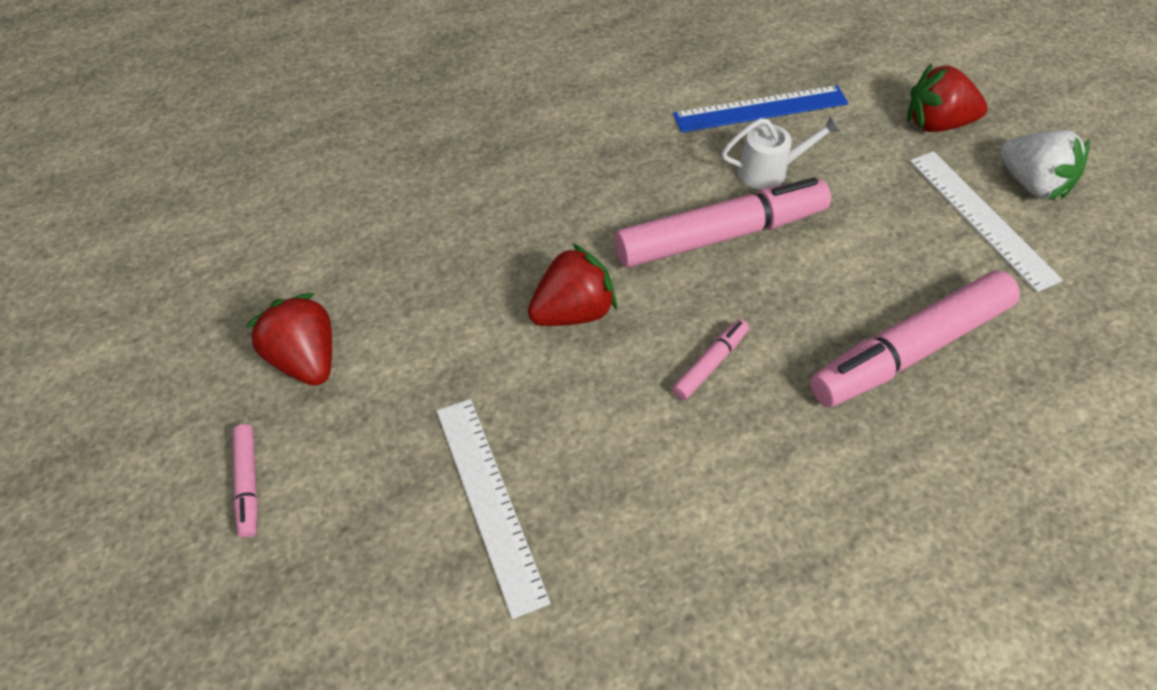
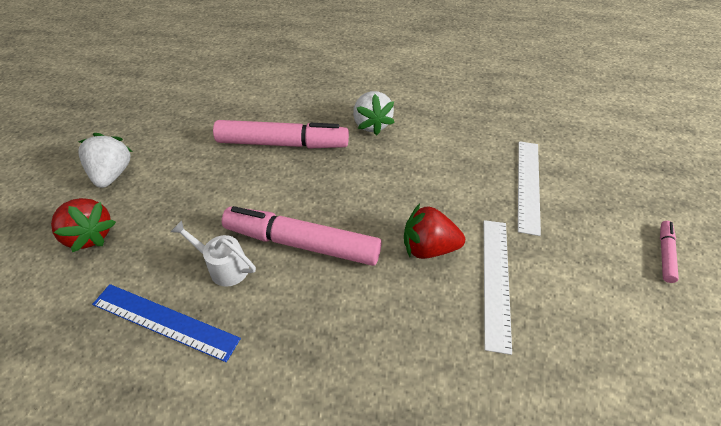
camera: 145 degrees left, 5 degrees down
(305, 359) = (620, 311): red strawberry -> none
(710, 364) = (377, 184): pink marker -> none
(828, 478) = (371, 124): none -> white strawberry
(981, 218) = (164, 173): white ruler -> white ruler (495, 280)

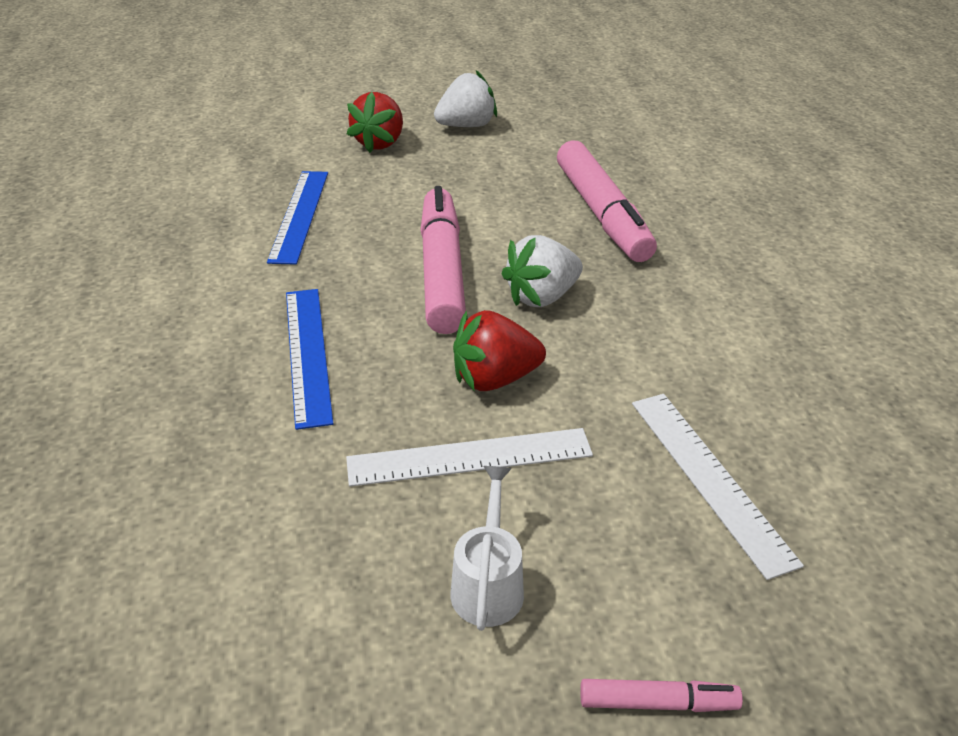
camera: 70 degrees right, 10 degrees down
(224, 266) = (380, 228): white watering can -> white watering can (488, 583)
(364, 353) = (308, 353): none -> blue ruler
(371, 124) = (710, 278): white strawberry -> white strawberry (541, 297)
(428, 247) = (494, 379): red strawberry -> red strawberry turned 90 degrees counterclockwise
(528, 185) = (709, 478): white ruler -> white ruler turned 75 degrees clockwise

